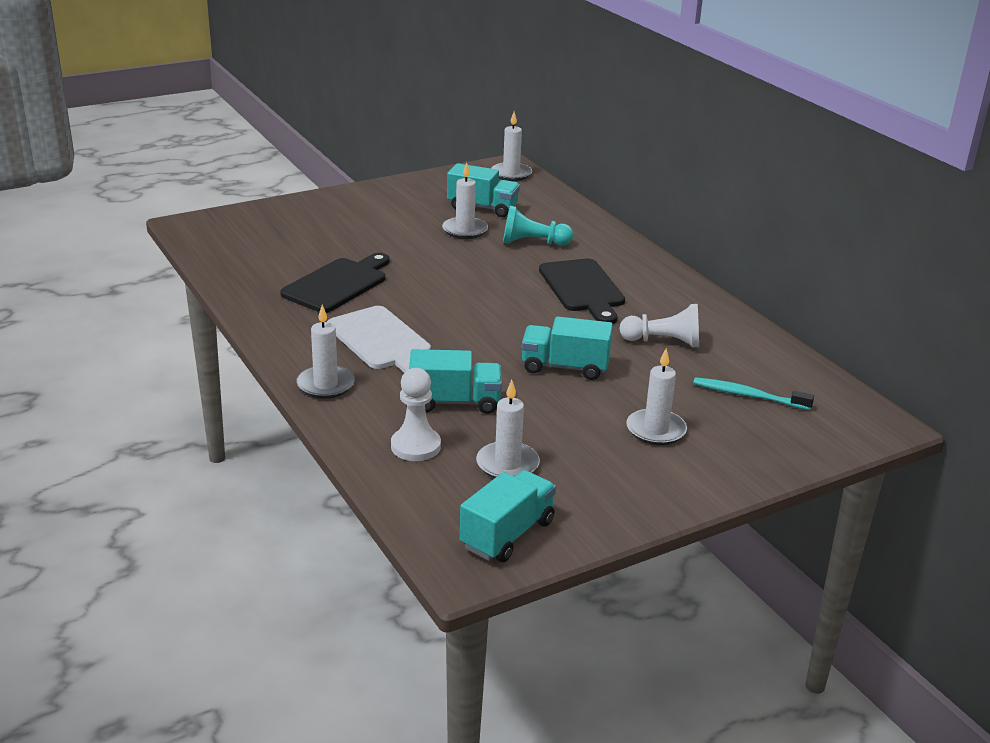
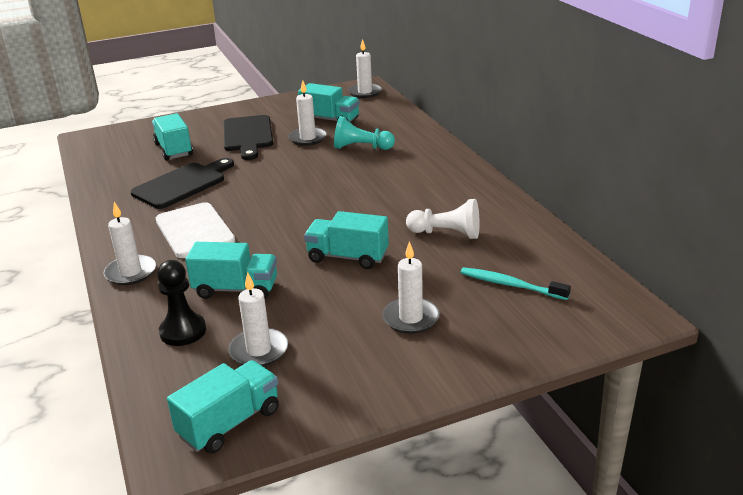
camera: 10 degrees right, 0 degrees up
(307, 242) = (174, 150): none -> turquoise truck
(415, 446) = (183, 331): white pawn -> black pawn
(583, 289) = (390, 186): black cutting board -> black cutting board (248, 136)

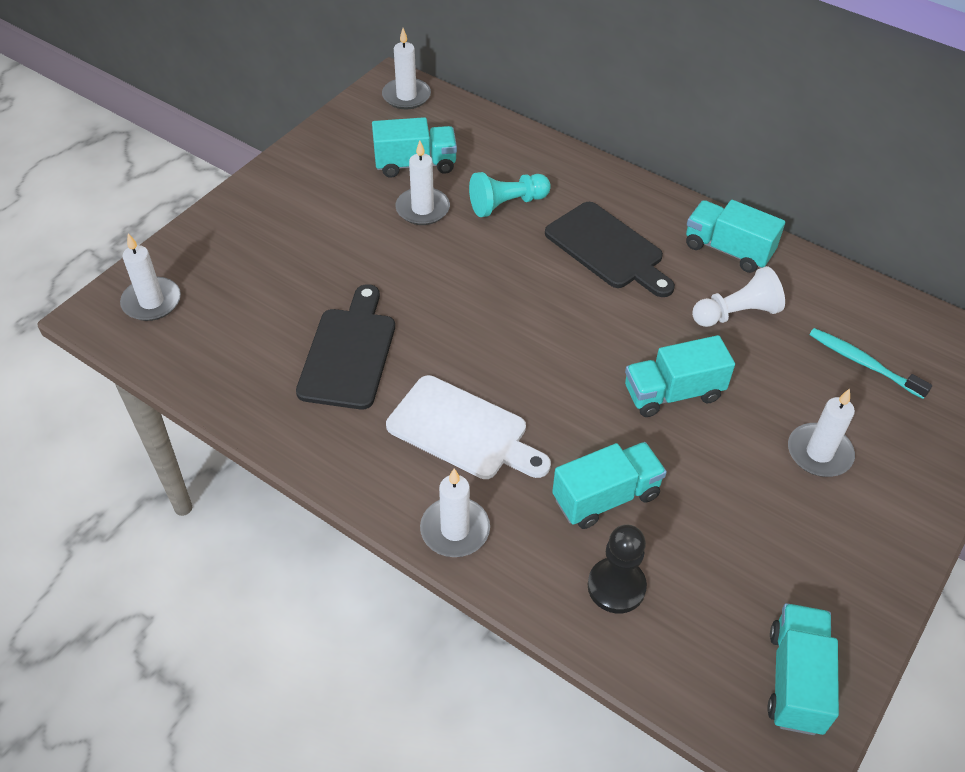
camera: 35 degrees left, 20 degrees up
(174, 150) = (262, 293): turquoise truck -> turquoise truck (728, 250)
(248, 136) = (337, 230): black cutting board -> black cutting board (608, 249)
(259, 350) = (722, 571): white candle -> white candle (152, 302)
(510, 285) = (863, 363): turquoise toothbrush -> turquoise toothbrush turned 45 degrees clockwise

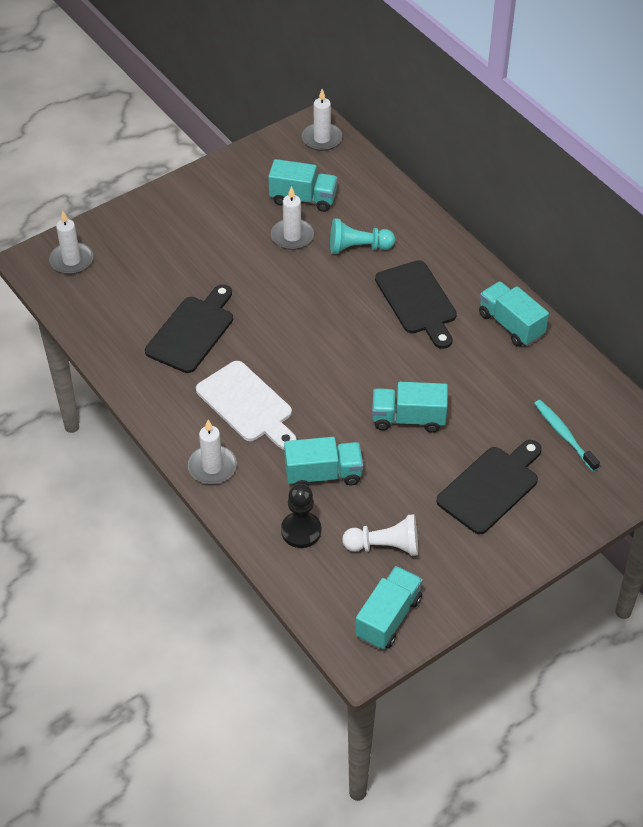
camera: 20 degrees right, 0 degrees up
(736, 313) = (489, 374): white pawn -> white pawn (385, 546)
(819, 453) = (491, 487): white candle -> black cutting board

